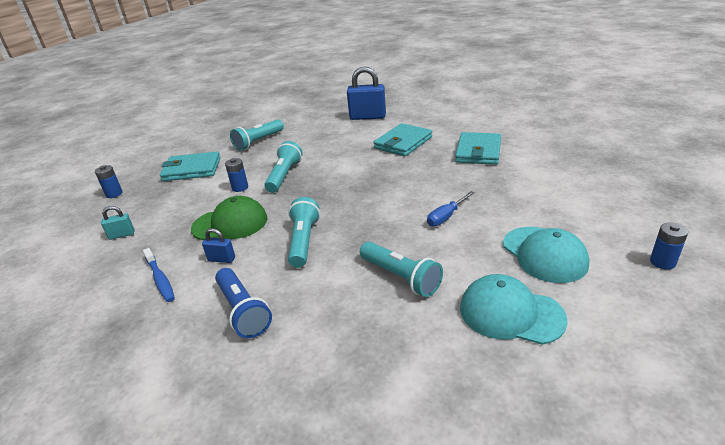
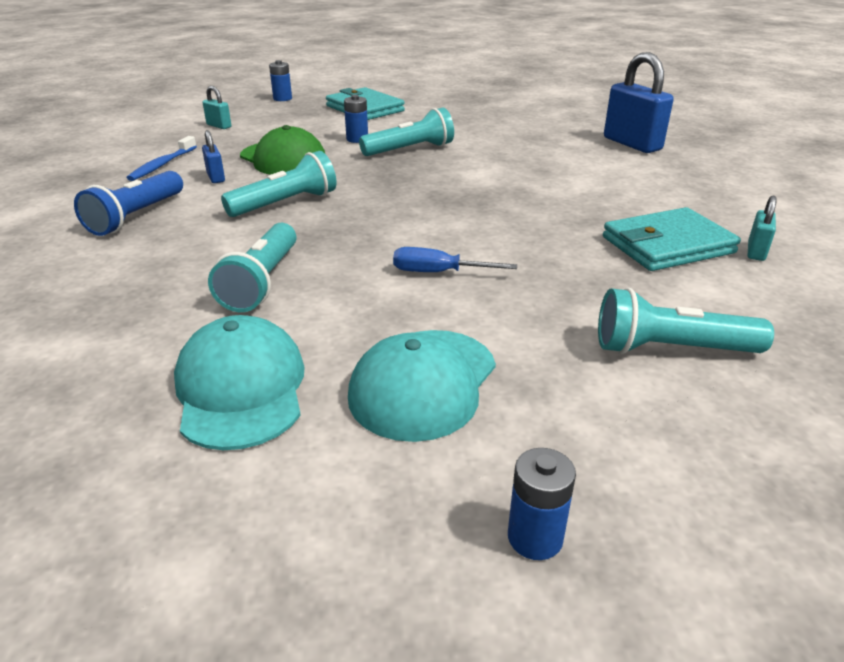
camera: 50 degrees right, 0 degrees up
(258, 142) = (466, 114): turquoise flashlight -> turquoise flashlight (671, 349)
(403, 143) = (599, 186): turquoise wallet -> none
(502, 137) = (756, 251): none -> turquoise padlock

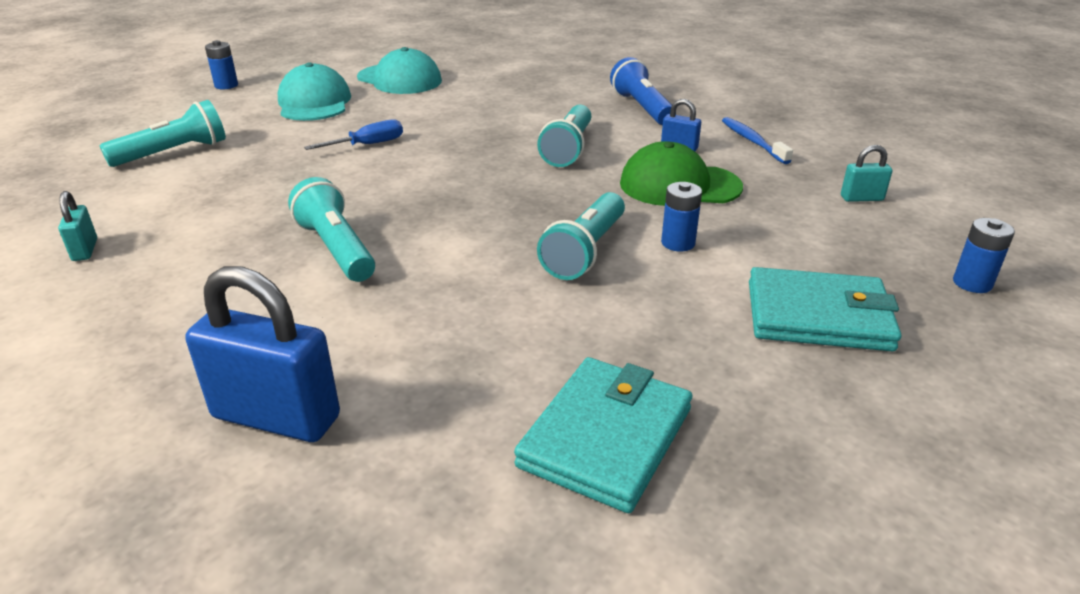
camera: 140 degrees right, 0 degrees up
(262, 282) = (472, 108): turquoise flashlight -> turquoise flashlight (336, 249)
(667, 245) = (183, 226): turquoise wallet -> turquoise wallet (606, 437)

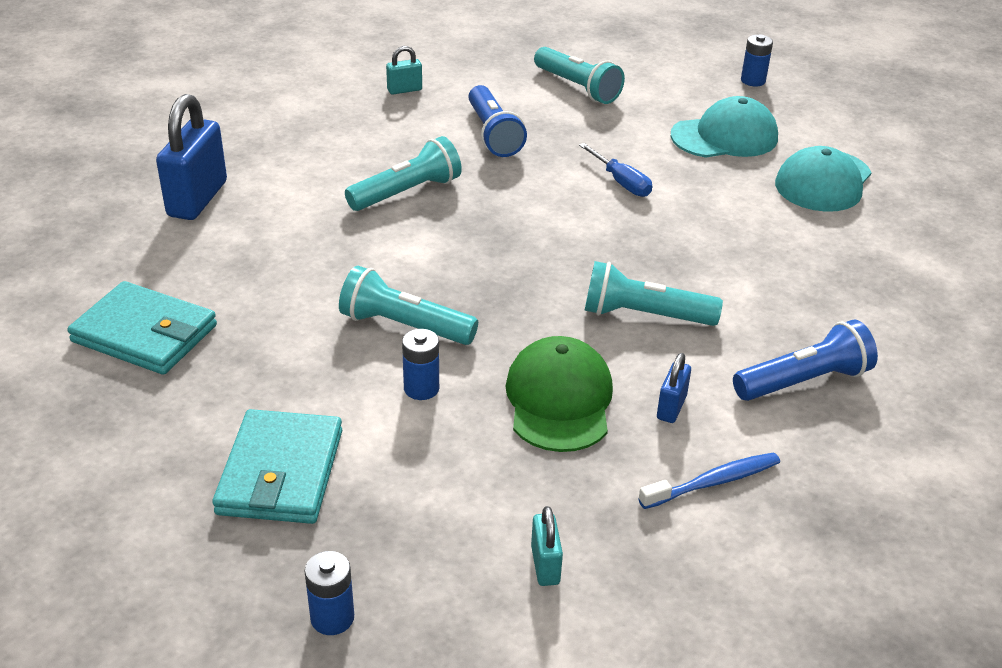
camera: 85 degrees right, 5 degrees up
(239, 198) = (493, 134): none -> blue flashlight

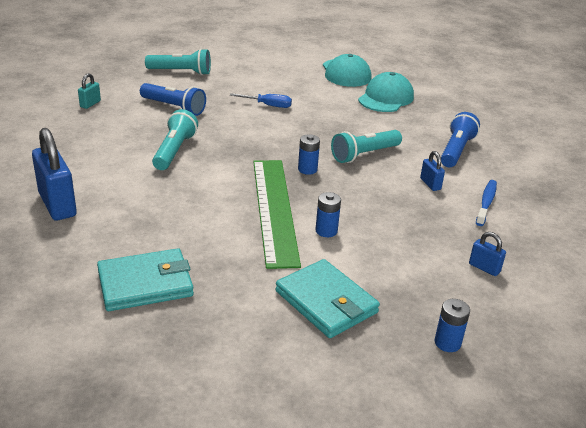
camera: 45 degrees left, 5 degrees down
(404, 326) = (274, 209): turquoise flashlight -> green ruler
(545, 565) = (484, 268): turquoise padlock -> blue padlock
(559, 400) = (387, 204): green cap -> none
(724, 137) = (280, 70): turquoise cap -> turquoise cap (386, 98)
(753, 81) = (255, 43): blue battery -> blue battery (307, 169)

